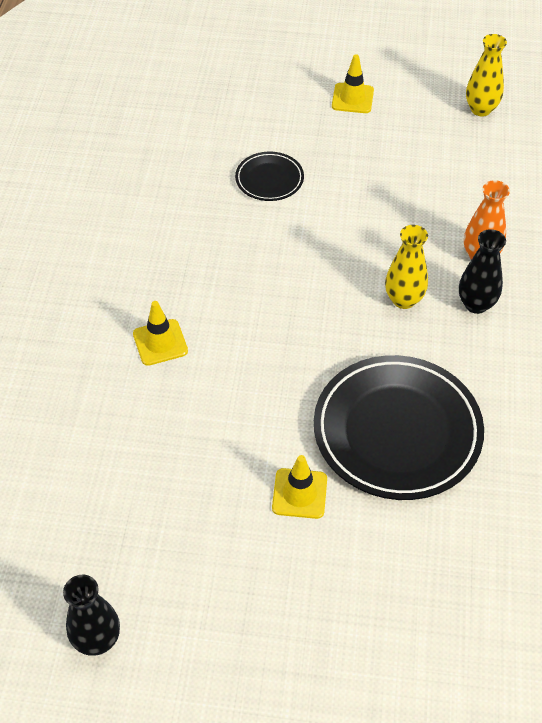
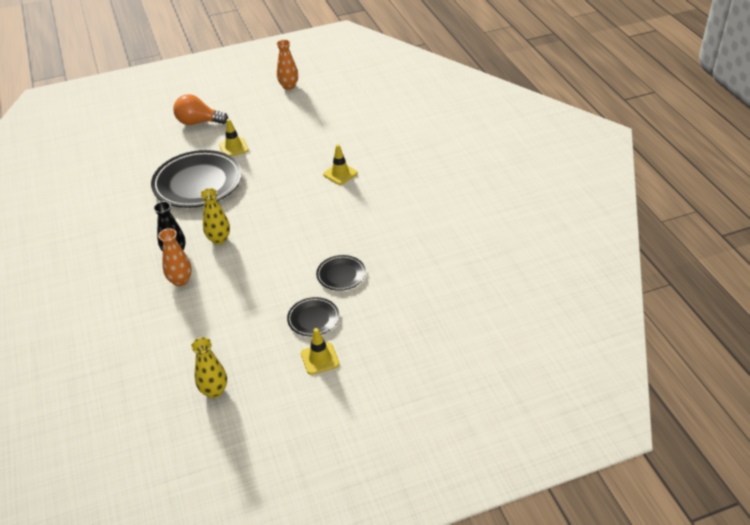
camera: 155 degrees right, 10 degrees down
(97, 640) = (289, 86): black vase -> orange vase
(335, 141) = (313, 319): none -> black plate
(337, 610) = (198, 122): none -> orange light bulb

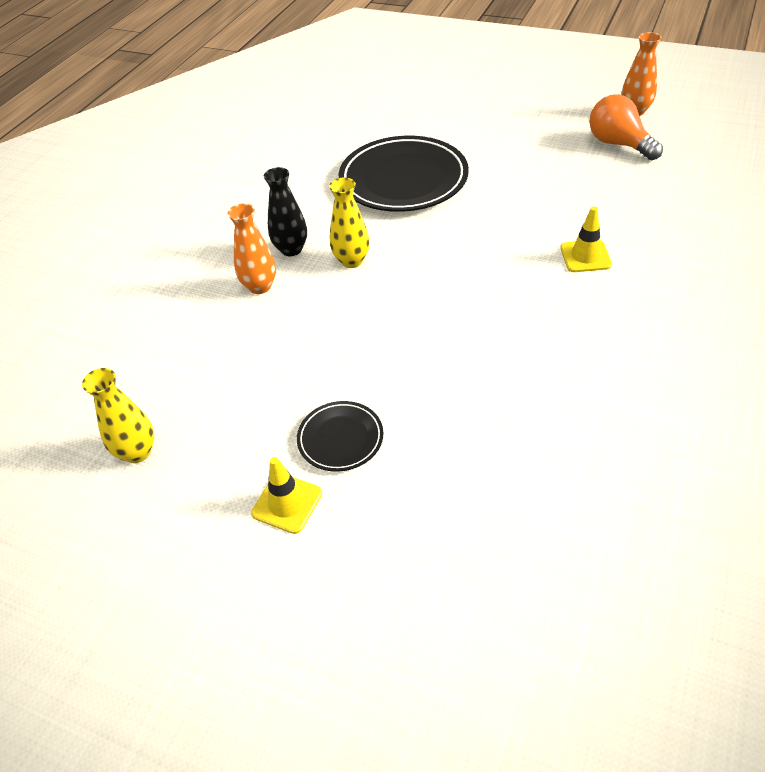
camera: 45 degrees right, 5 degrees up
(198, 122) = (481, 110): orange light bulb -> orange light bulb (618, 144)
(233, 147) = (488, 157): yellow traffic cone -> none
(341, 275) = (439, 400): black plate -> none

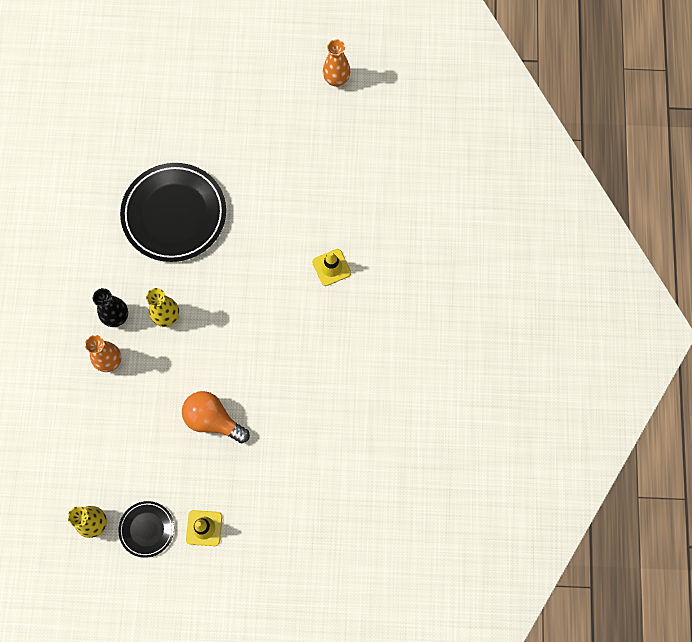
camera: 25 degrees left, 25 degrees up
(340, 439) = (218, 473): black plate -> black plate (147, 529)
(618, 144) = (331, 128): orange light bulb -> orange light bulb (213, 420)

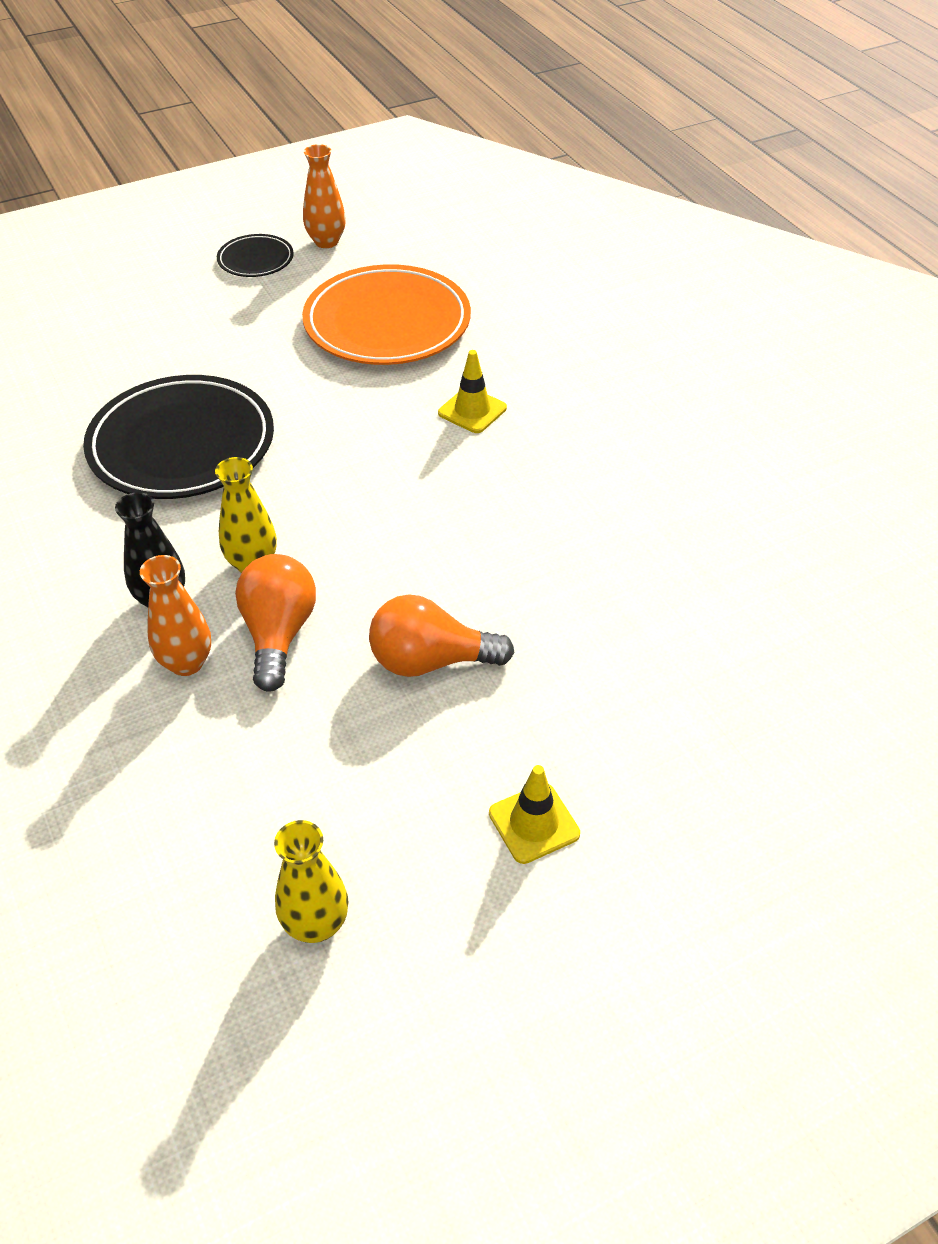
camera: 30 degrees left, 25 degrees down
(147, 529) = (427, 881): black plate -> black plate (256, 260)
(156, 366) = (278, 634): none -> orange light bulb
(329, 172) = (387, 323): none -> orange plate

